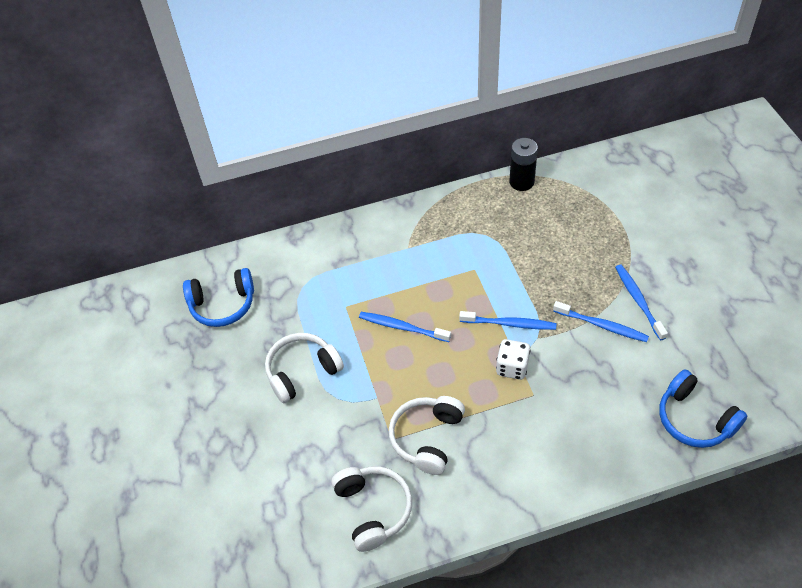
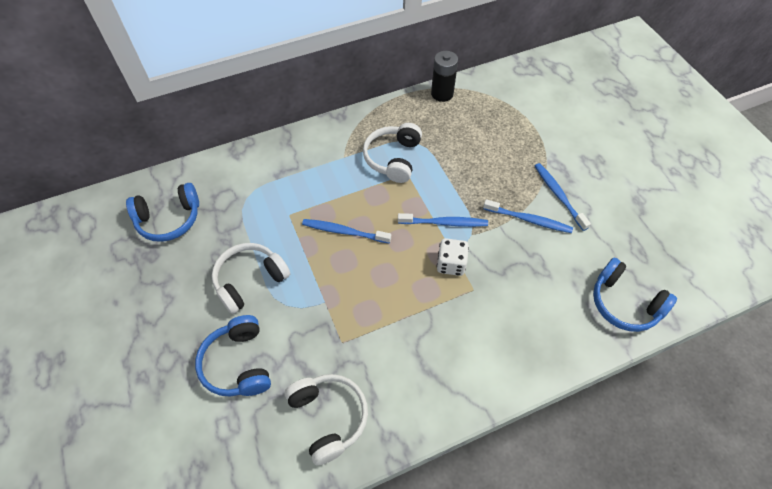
camera: 10 degrees left, 5 degrees up
(287, 452) = (238, 363): none -> blue headphones
(427, 438) = (376, 339): white headphones -> white headphones (393, 158)

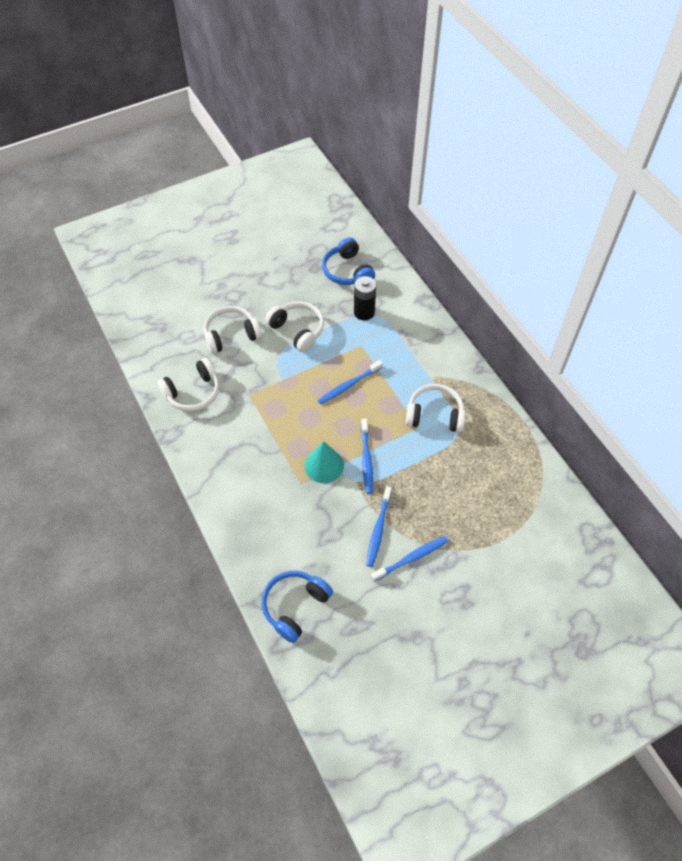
camera: 85 degrees right, 0 degrees up
(238, 363) = (231, 335): blue headphones -> white headphones
(344, 231) = (349, 385): blue toothbrush -> blue toothbrush turned 135 degrees counterclockwise
(442, 94) = (529, 452): black battery -> black battery (364, 312)
(451, 264) = (324, 465): white dice -> turquoise cone

